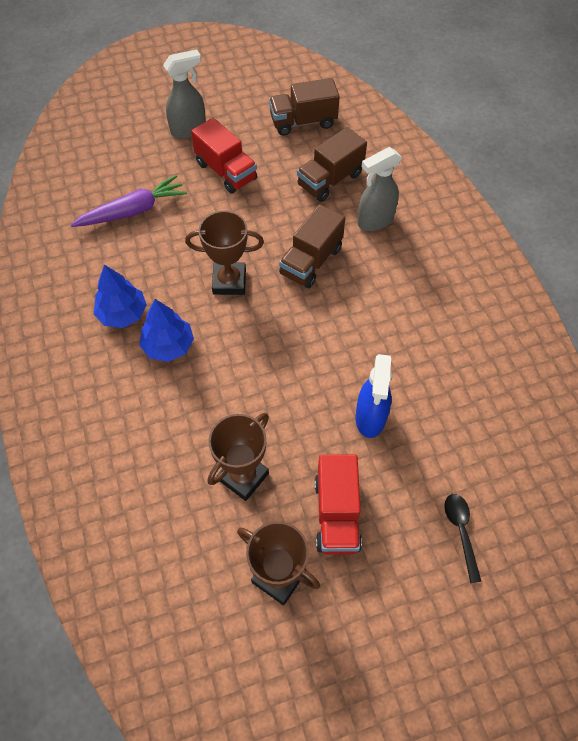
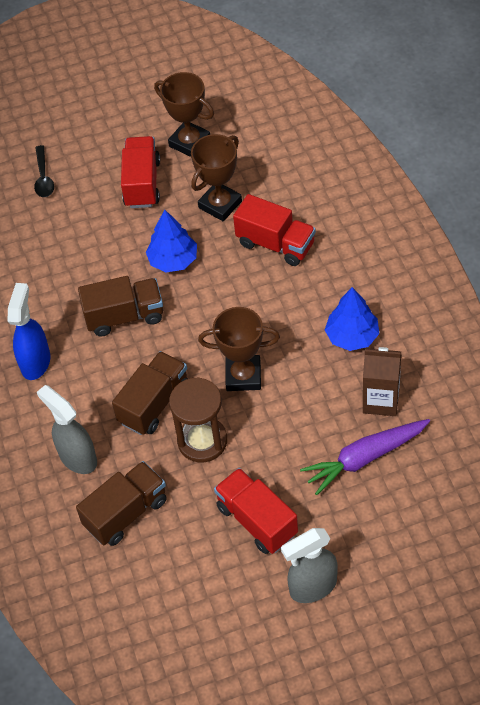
camera: 175 degrees left, 5 degrees down
(109, 255) = (381, 400): none -> brown carton
(168, 345) = (299, 307): blue tree -> blue tree (173, 260)
(184, 420) = (276, 244): none -> red truck
(268, 229) = (202, 441): none -> brown hourglass
(303, 122) = (156, 607): brown truck -> brown truck (125, 316)
(370, 418) = (106, 254): blue spray bottle -> blue spray bottle (36, 362)
(375, 221) = (77, 457): grey spray bottle -> grey spray bottle turned 105 degrees counterclockwise

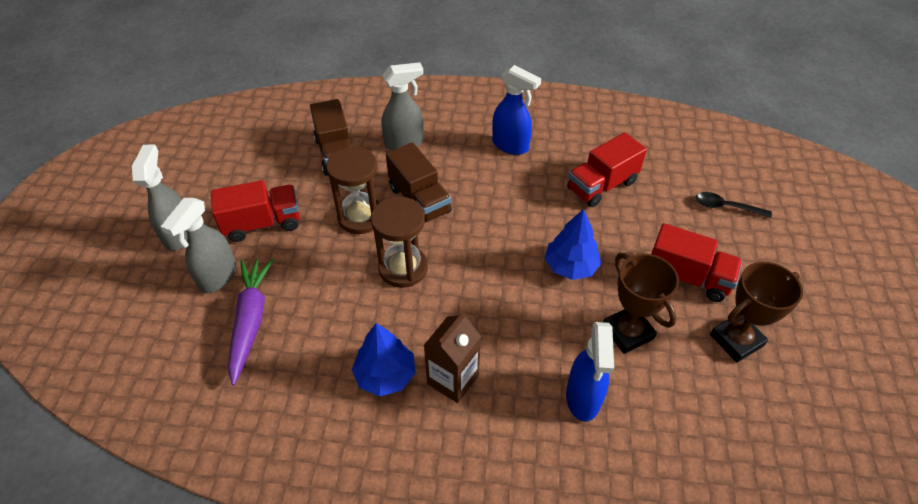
camera: 110 degrees right, 5 degrees down
(125, 316) = (523, 211): brown truck -> none
(243, 376) = (403, 268): brown trophy -> brown hourglass
(276, 244) = (546, 360): red truck -> red truck (601, 185)
(295, 212) = (583, 398): none -> blue spray bottle
(338, 516) = (217, 277): none -> grey spray bottle
(381, 400) = (296, 364): brown carton -> brown carton (453, 379)

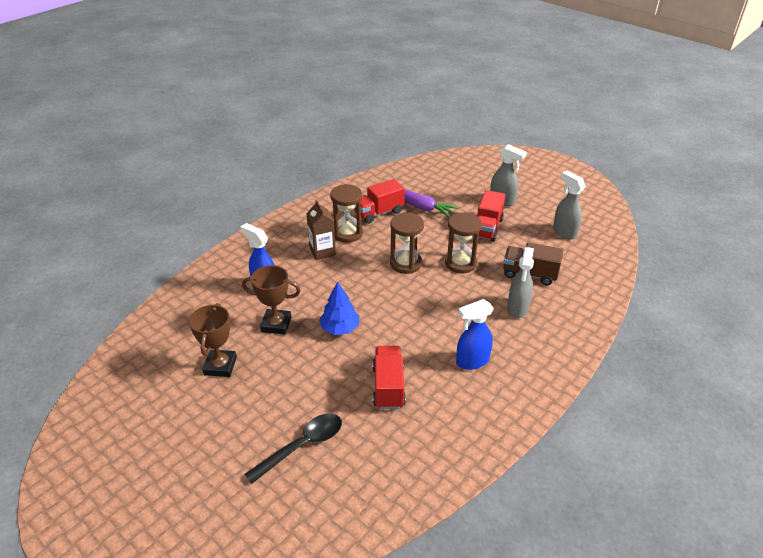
camera: 125 degrees right, 10 degrees down
(217, 277) = (459, 205): grey spray bottle -> grey spray bottle (564, 232)
(385, 375) = (347, 233): blue tree -> brown hourglass
(419, 200) = (454, 291): brown truck -> none
(687, 277) = (277, 376): red truck -> red truck (378, 213)
(726, 207) = (302, 446): black spoon -> black spoon, size x1.58

